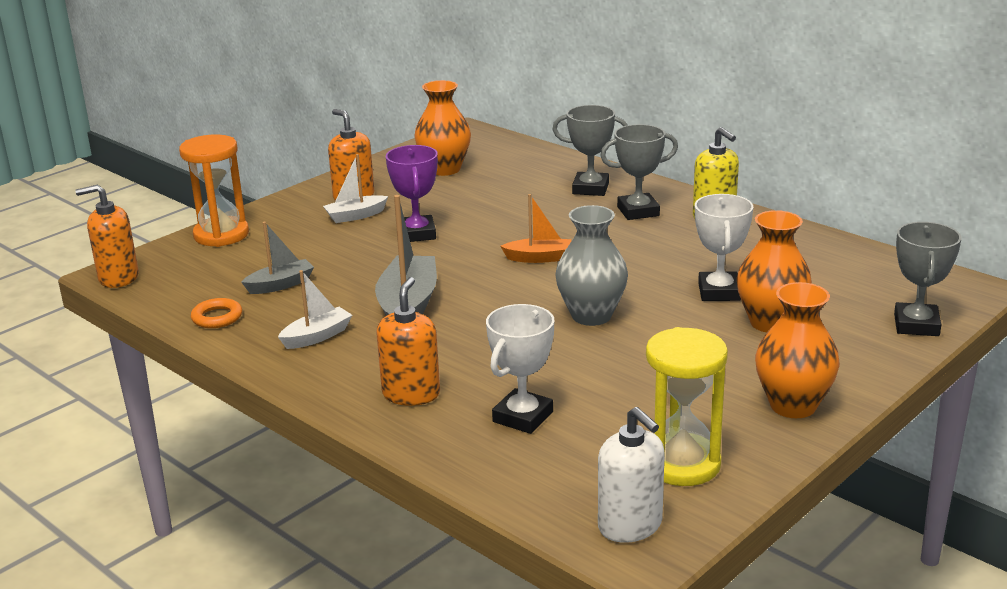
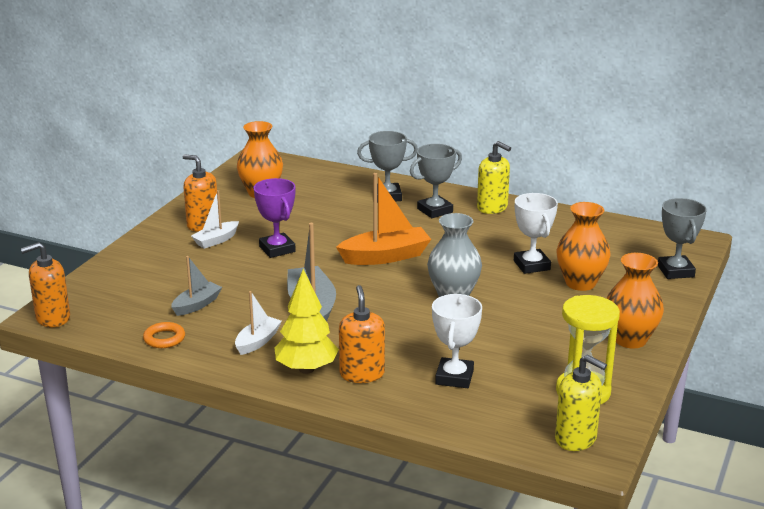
camera: 20 degrees left, 0 degrees up
(221, 235) = (114, 270): orange hourglass -> none
(349, 377) = (306, 369): none -> yellow tree
(539, 258) = (385, 256): orange boat -> orange boat, size x1.71
(630, 525) = (576, 439): white soap dispenser -> yellow soap dispenser

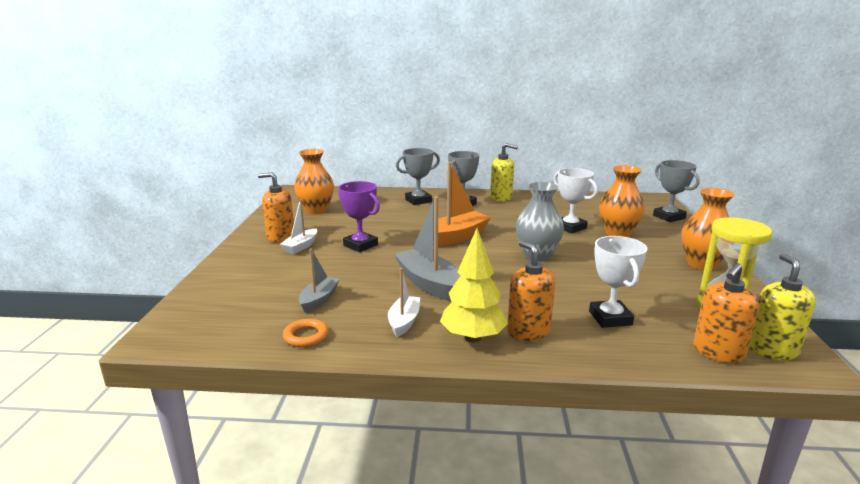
camera: 20 degrees left, 5 degrees down
(52, 318) = (167, 339): orange soap dispenser -> orange soap dispenser (718, 352)
(576, 439) = (772, 350): yellow soap dispenser -> yellow soap dispenser turned 105 degrees counterclockwise

